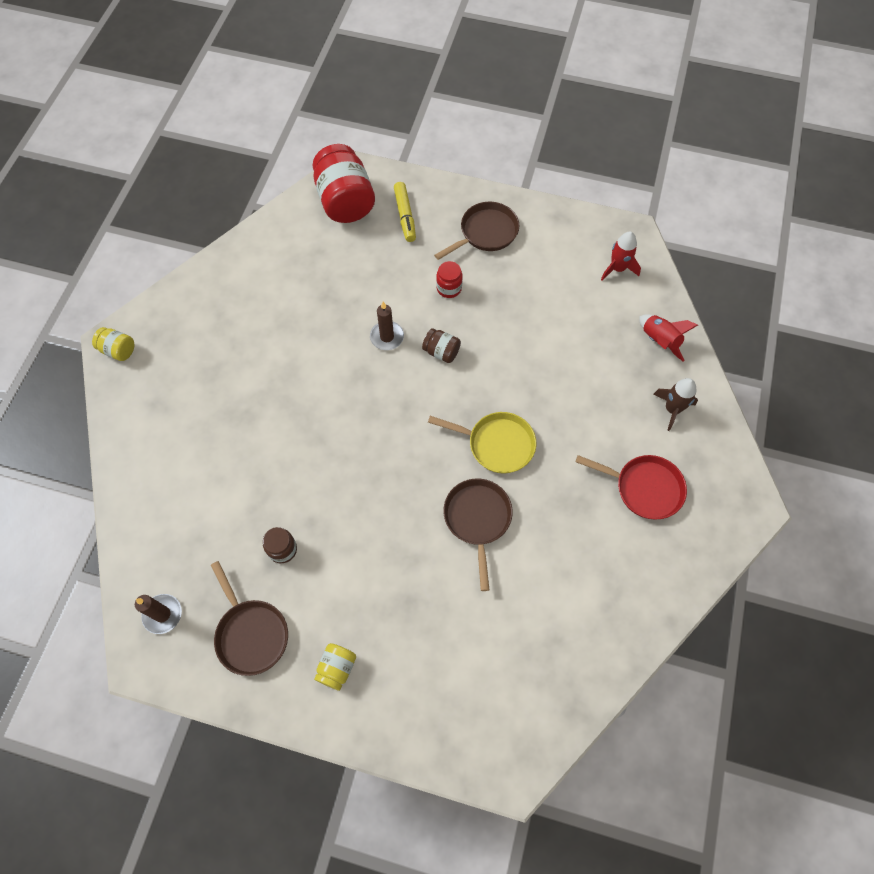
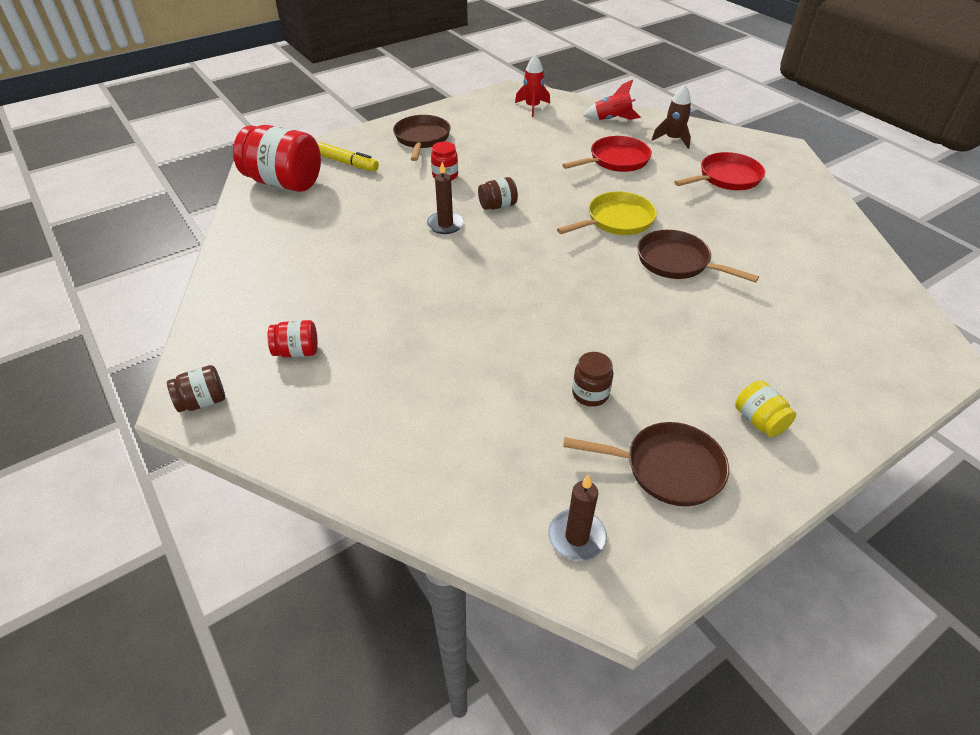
camera: 50 degrees left, 20 degrees down
(118, 350) = (203, 401): yellow jar -> brown jar
(191, 360) = (297, 351): none -> red jar
(589, 387) = (615, 160): none -> red pan

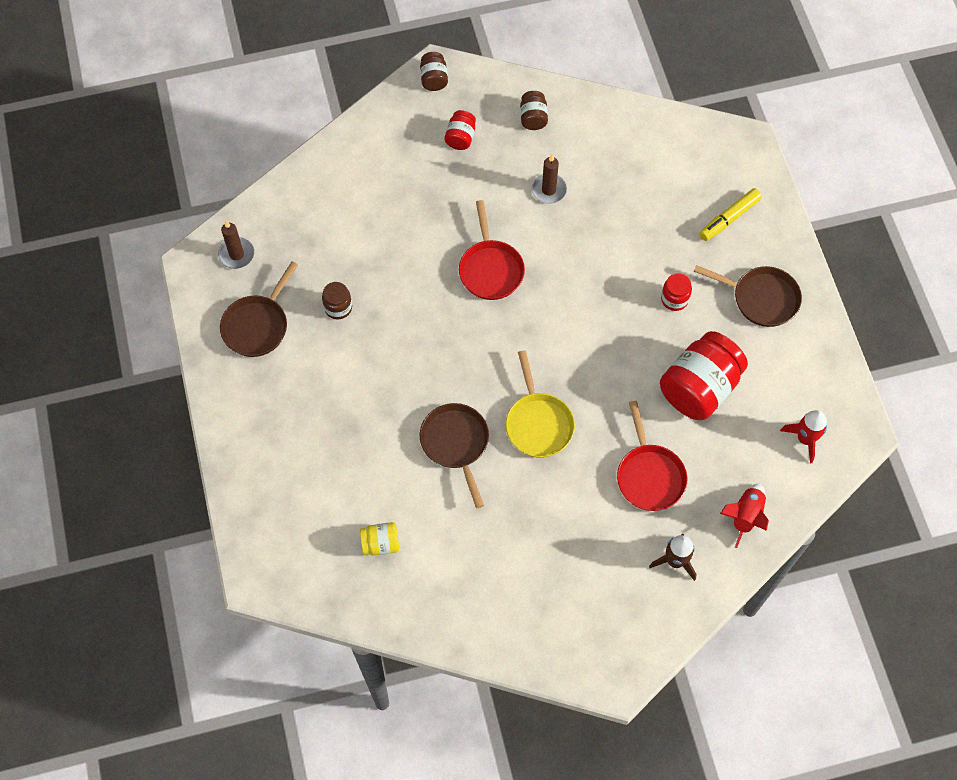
camera: 110 degrees right, 20 degrees up
(284, 183) = (708, 159): red jar -> red jar (699, 388)
(445, 224) = (586, 275): brown candle -> brown candle (548, 190)
(497, 206) = (601, 329): brown jar -> brown jar (533, 118)
(677, 262) = (456, 444): brown pan -> brown pan turned 75 degrees counterclockwise
(726, 178) = (574, 571): red pan -> red pan (490, 269)
(759, 421) = (266, 403): yellow jar -> yellow jar (380, 543)

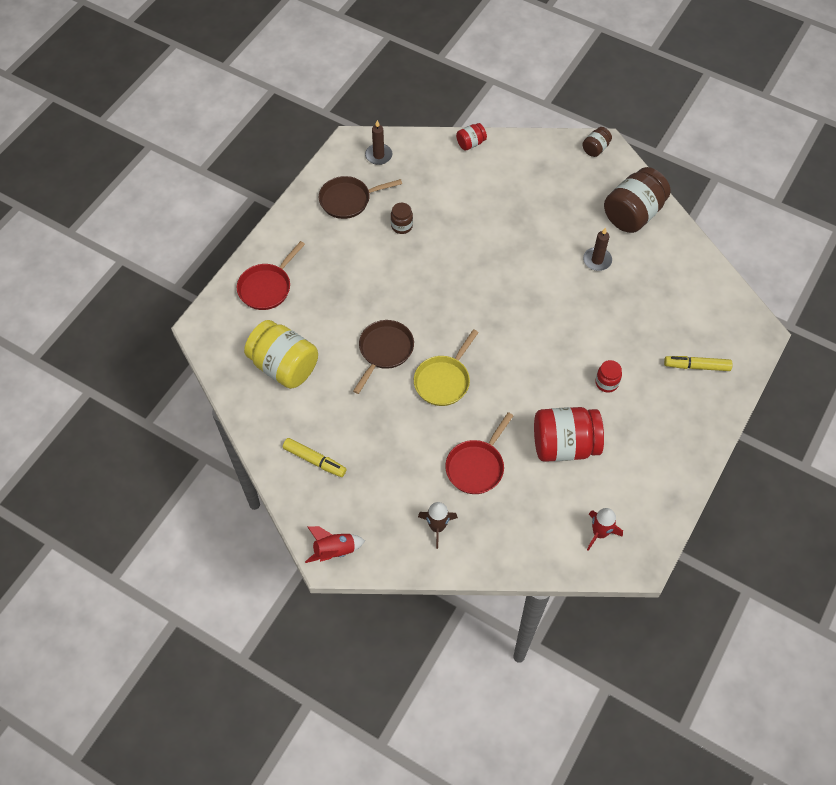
camera: 45 degrees right, 5 degrees down
(380, 543) = (284, 366): yellow jar -> yellow jar, size x2.10
(460, 138) = (575, 191): red jar -> red jar (470, 143)
(490, 269) = (512, 275): red pan -> red pan (267, 287)
(507, 604) = (314, 460): none -> yellow marker
(533, 118) = (633, 214): brown jar -> brown jar, size x2.10
(745, 516) = (509, 542): red rocket -> red rocket (334, 551)
(761, 298) = (664, 428): brown pan -> none

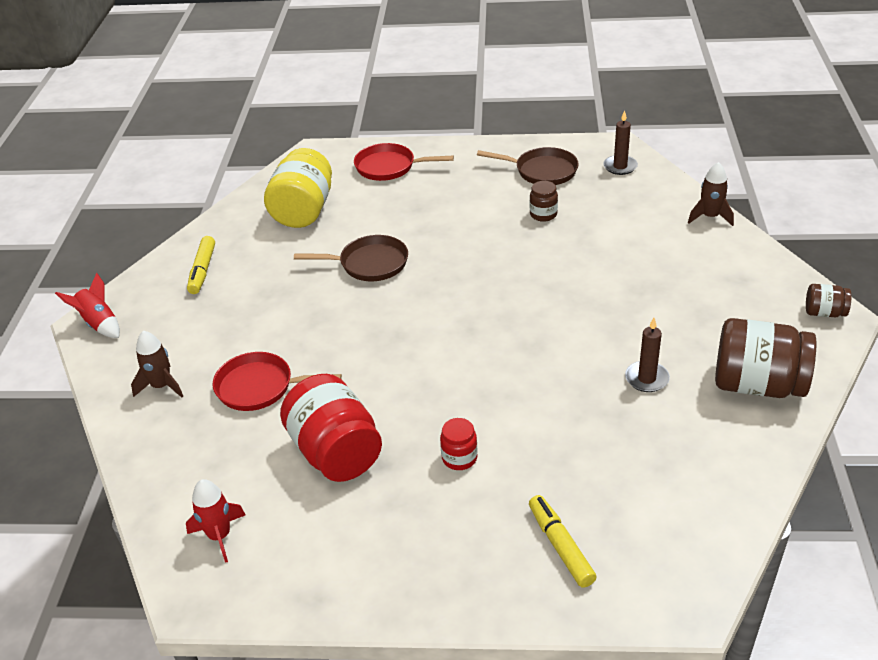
camera: 65 degrees right, 20 degrees down
(348, 200) = (542, 171): brown pan -> brown pan turned 150 degrees clockwise
(444, 380) = (361, 319): yellow pan -> none
(470, 143) = (710, 217): red jar -> brown rocket

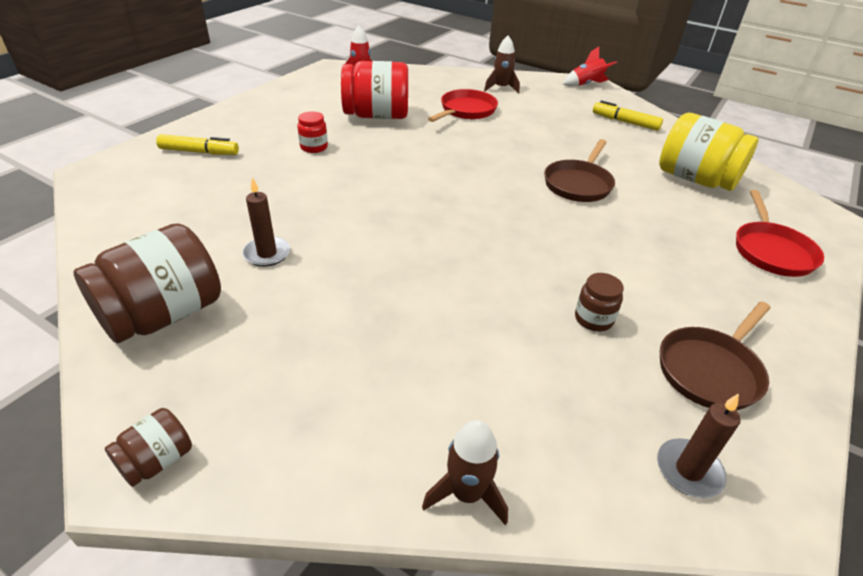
camera: 115 degrees right, 0 degrees up
(389, 167) = (771, 251): red pan -> red pan turned 150 degrees clockwise

